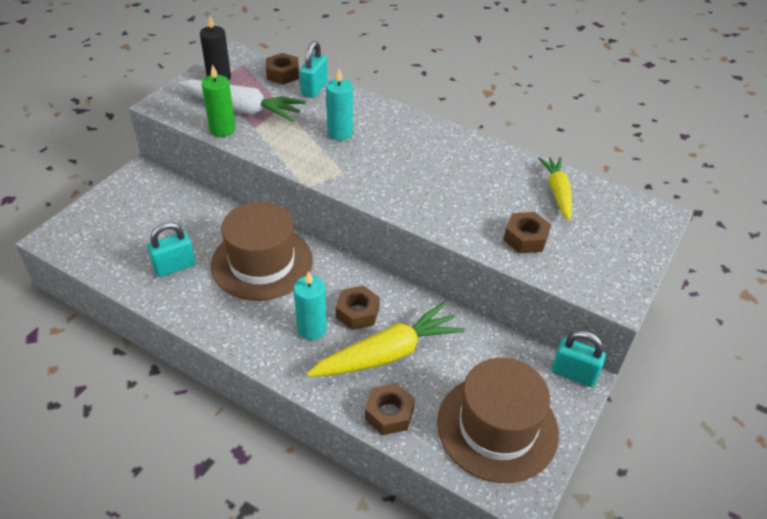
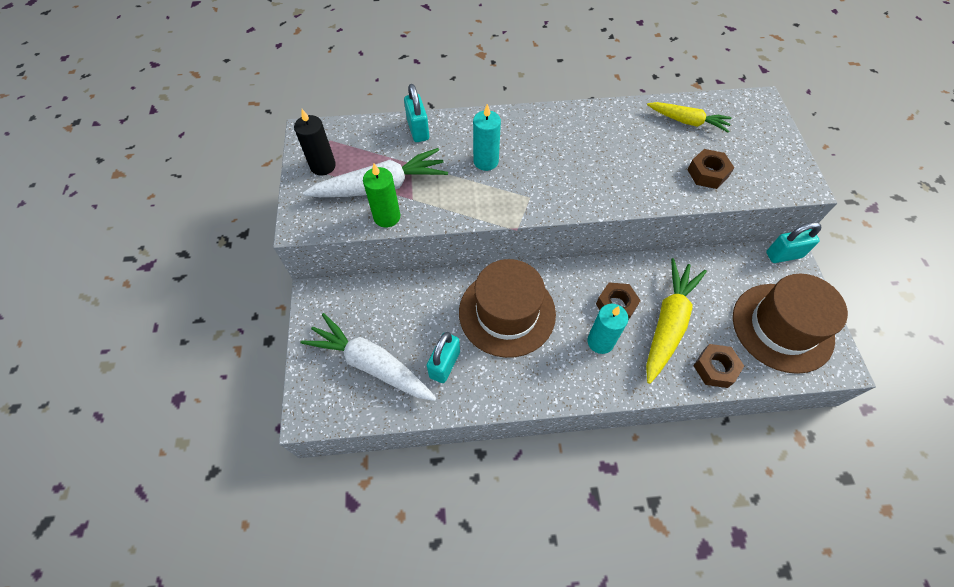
camera: 35 degrees left, 15 degrees up
(126, 234) = (371, 364): none -> white carrot
(283, 74) = (375, 130): brown nut -> none
(557, 192) = (687, 121): yellow carrot -> yellow carrot turned 150 degrees clockwise

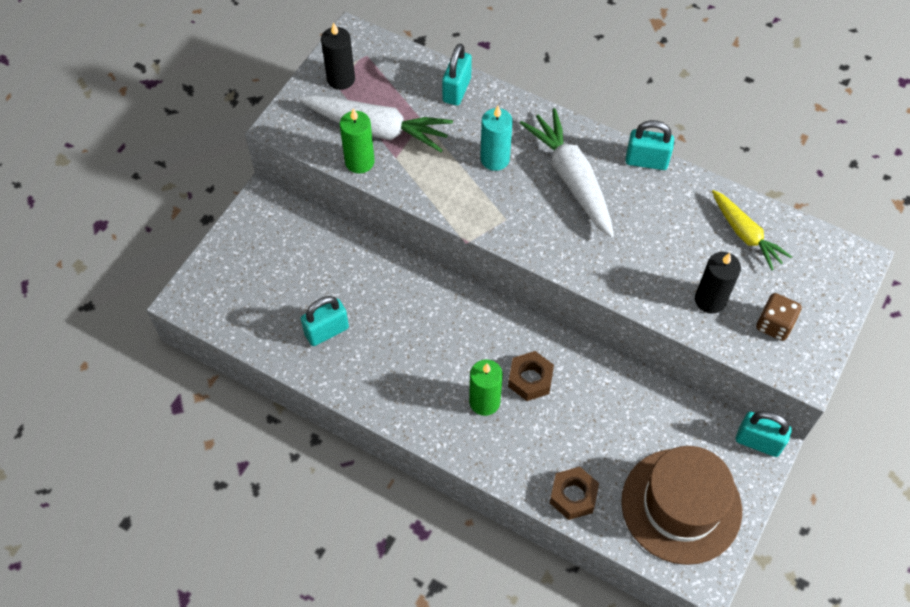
camera: 35 degrees right, 0 degrees up
(371, 364) = (265, 291): white carrot -> white carrot (571, 179)
(507, 312) = (420, 321): brown hat -> none
(586, 110) = (646, 161): none -> turquoise padlock
(600, 341) = (484, 402): turquoise candle -> green candle
(668, 323) = (566, 428): yellow carrot -> none
(707, 173) = (710, 300): brown nut -> black candle
(758, 166) = (774, 325): none -> brown dice

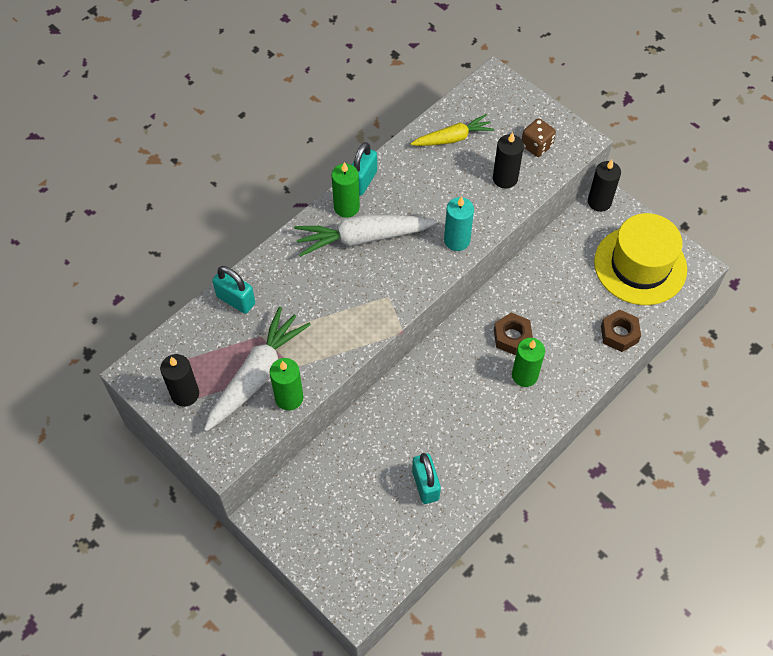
camera: 75 degrees left, 0 degrees up
(495, 159) = (323, 289): turquoise candle -> turquoise candle (457, 240)
(606, 155) = (346, 207): none -> green candle
(681, 505) = (640, 265): brown hat -> yellow hat
(758, 442) = (599, 202): turquoise padlock -> black candle

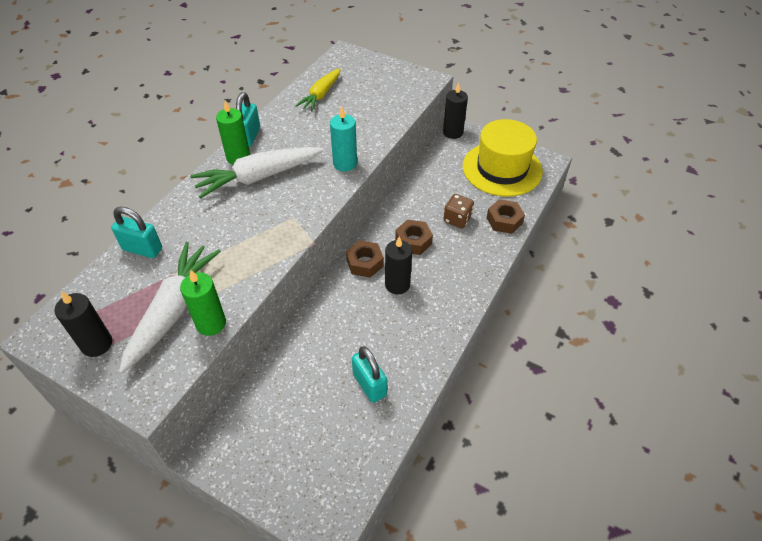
camera: 15 degrees left, 10 degrees down
(453, 138) = (321, 95): yellow carrot -> yellow carrot turned 150 degrees clockwise
(454, 351) = (365, 263): none -> brown nut
(505, 178) = (373, 114): black candle -> black candle (397, 284)
(524, 375) = (434, 269): green candle -> none
(536, 146) = (392, 88): brown dice -> brown dice (457, 219)

